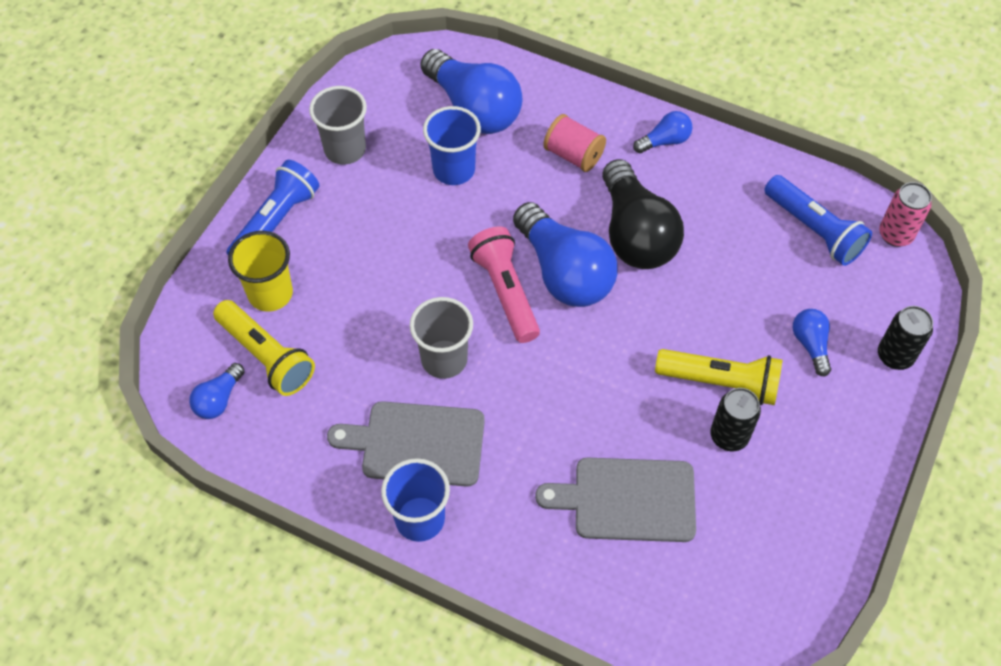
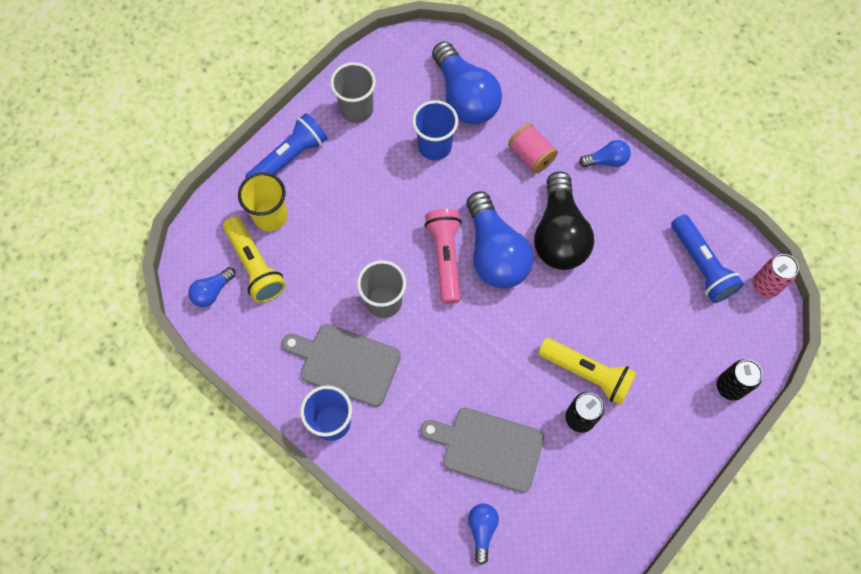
camera: 15 degrees right, 10 degrees up
(810, 345) = (666, 360): blue light bulb -> blue light bulb (482, 530)

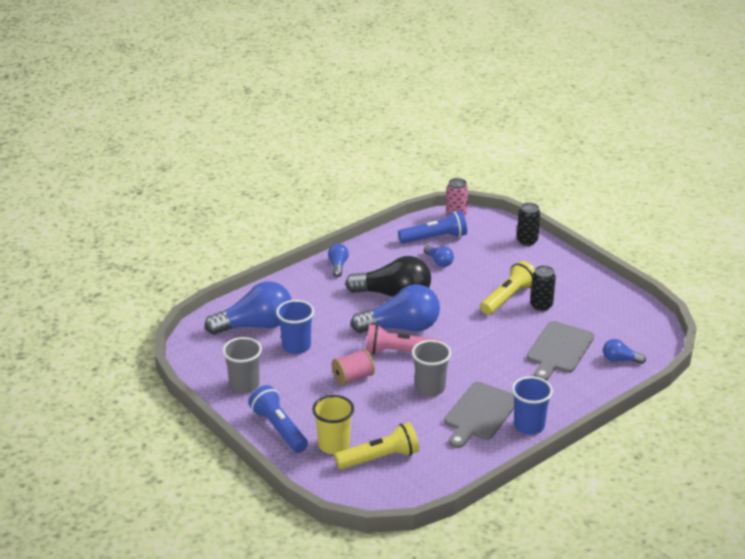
camera: 80 degrees left, 35 degrees down
(212, 291) = (398, 486): blue light bulb -> blue light bulb (439, 262)
(531, 155) = (321, 299): pink spool -> pink spool (353, 378)

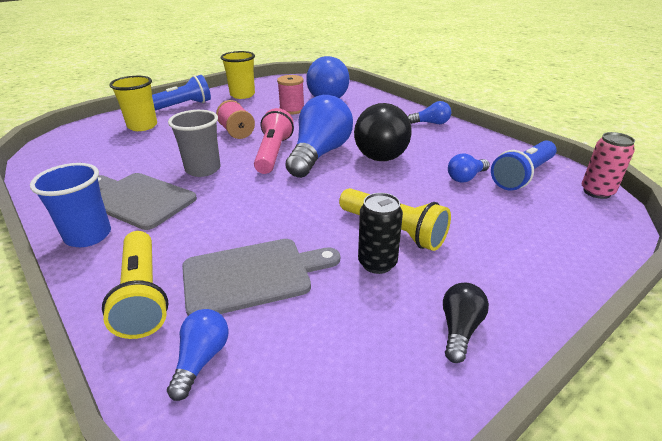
camera: 90 degrees right, 0 degrees up
(244, 385) = (242, 95): grey cup -> yellow cup
(296, 346) = (292, 110): blue cup -> pink spool
(380, 458) = (107, 144): yellow flashlight -> yellow flashlight (142, 295)
(401, 327) = (319, 154): blue light bulb -> blue light bulb turned 150 degrees counterclockwise
(435, 238) = (522, 175): blue flashlight -> blue flashlight turned 60 degrees clockwise
(527, 241) = (574, 257): black can -> none
(558, 350) = (252, 275): grey cutting board -> grey cutting board turned 135 degrees clockwise
(586, 285) = (459, 329): none -> black light bulb

